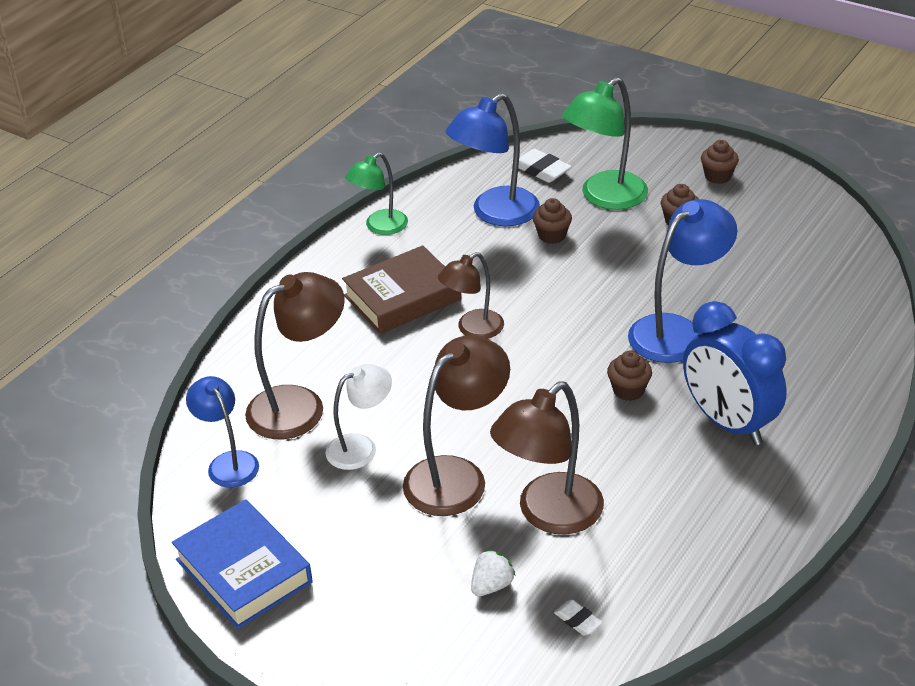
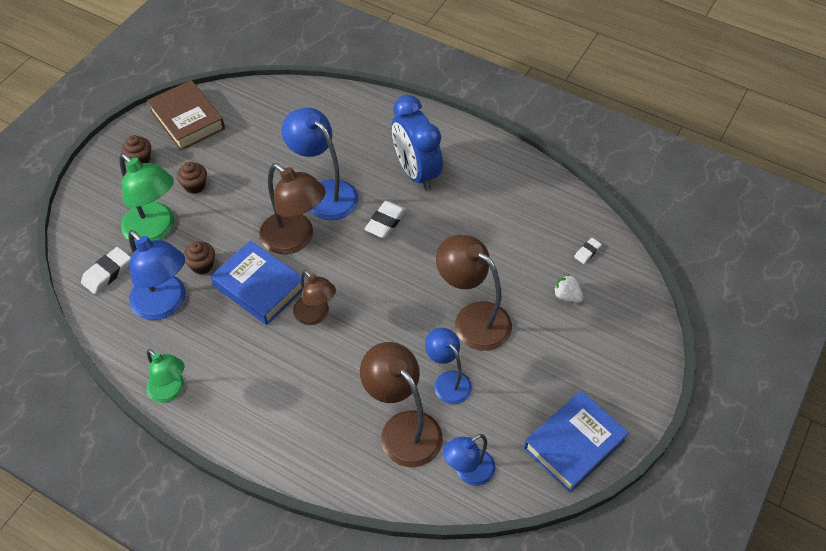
camera: 95 degrees left, 15 degrees up
(361, 447) = (447, 381): white lamp -> blue lamp
(402, 297) = (273, 366): brown book -> brown book (187, 120)
(518, 281) = (259, 286): none -> blue book
(548, 514) = (504, 266): brown lamp -> brown lamp (295, 239)
(628, 390) = (385, 222): brown cupcake -> white eraser
(728, 423) = (416, 172): blue clock -> blue clock turned 105 degrees clockwise

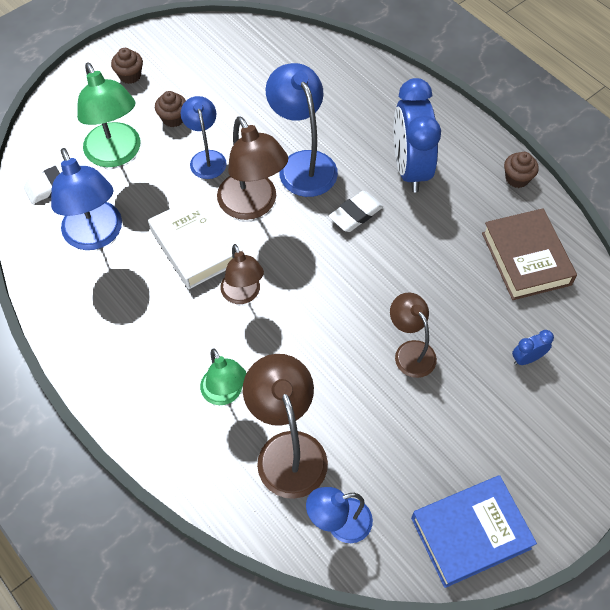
camera: 20 degrees right, 5 degrees up
(171, 391) = (66, 329): green lamp -> green lamp (225, 394)
(187, 120) = (192, 47): brown book -> brown book (525, 258)
(202, 265) = (148, 205): brown cupcake -> brown cupcake (517, 178)
(259, 286) = (197, 245): blue book -> white book
(447, 381) = (356, 413): blue lamp -> blue lamp (206, 158)
(473, 319) = (410, 351): brown lamp -> brown lamp, size x0.63
(567, 296) = (527, 358): white strawberry -> blue clock
(587, 252) = (570, 315): white eraser -> none

